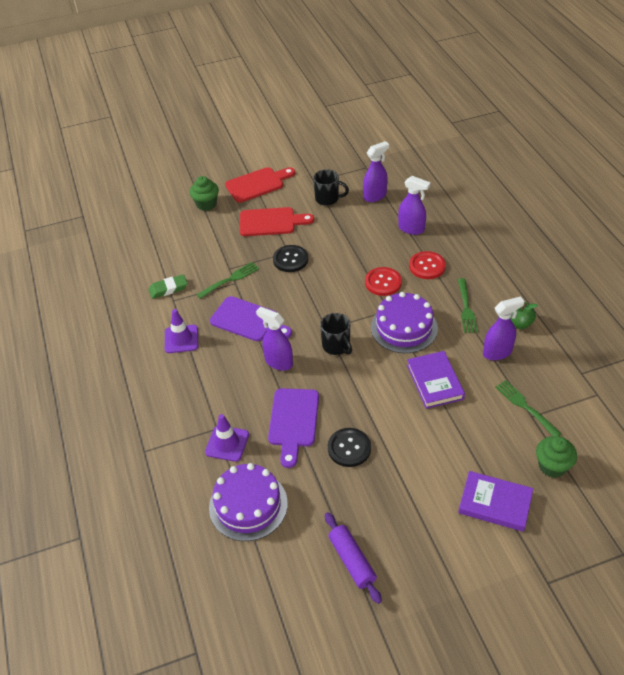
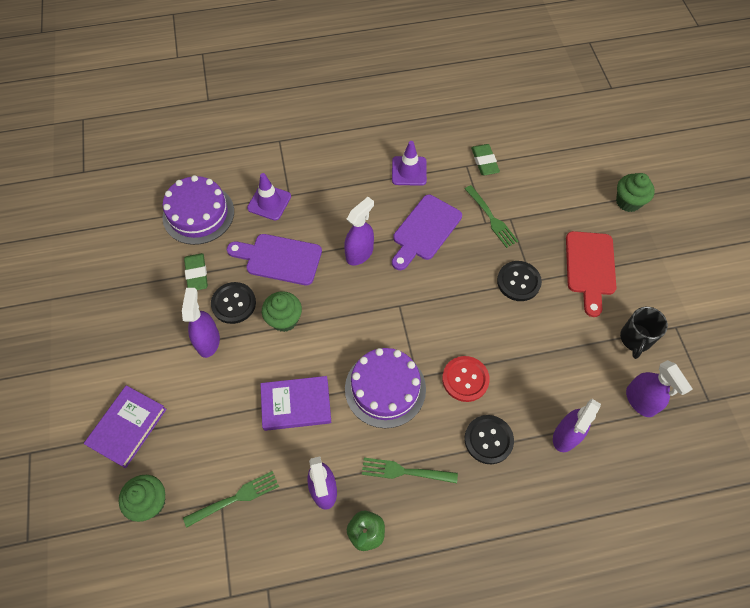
camera: 95 degrees right, 15 degrees up
(257, 184) = (668, 259): red cutting board -> none
(322, 488) = (196, 274): none -> green eraser
(336, 346) = (371, 312): black mug -> none
(352, 561) = (115, 287): purple rolling pin -> none
(357, 405) = (284, 319): none -> green cupcake
(393, 459) = (208, 341): none -> purple spray bottle
(427, 266) = (488, 440): red button -> black button

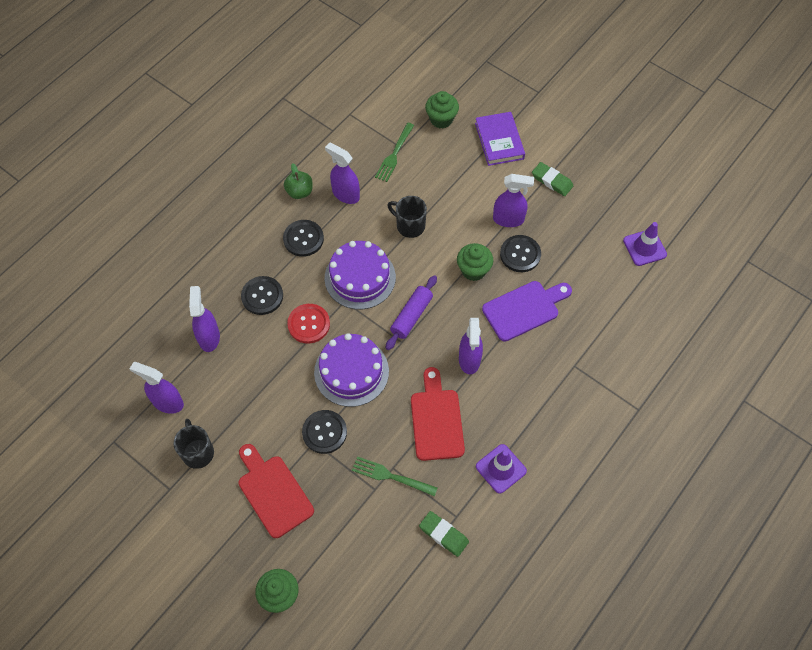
camera: 140 degrees right, 0 degrees up
(196, 274) = (569, 254): green eraser -> green eraser (552, 181)
(198, 214) = (622, 296): purple cake -> purple cake (351, 371)
(208, 341) = (508, 219): purple spray bottle -> purple spray bottle turned 45 degrees counterclockwise
(269, 202) = (582, 347): purple traffic cone -> purple traffic cone (644, 247)
(296, 404) = (409, 225): purple book -> black mug
(372, 320) = (411, 316): none -> purple rolling pin
(405, 471) = (303, 239): green fork -> black button
(425, 231) = (436, 420): purple cutting board -> red cutting board

